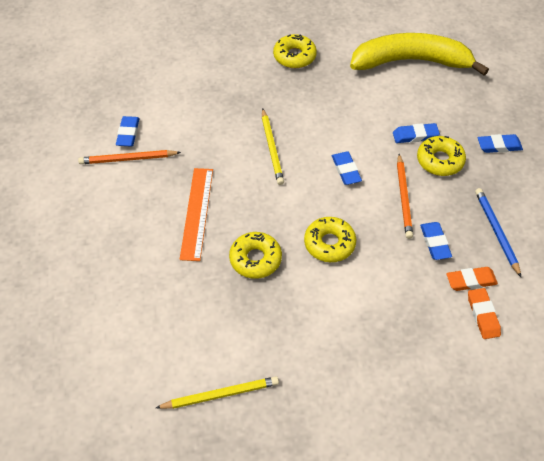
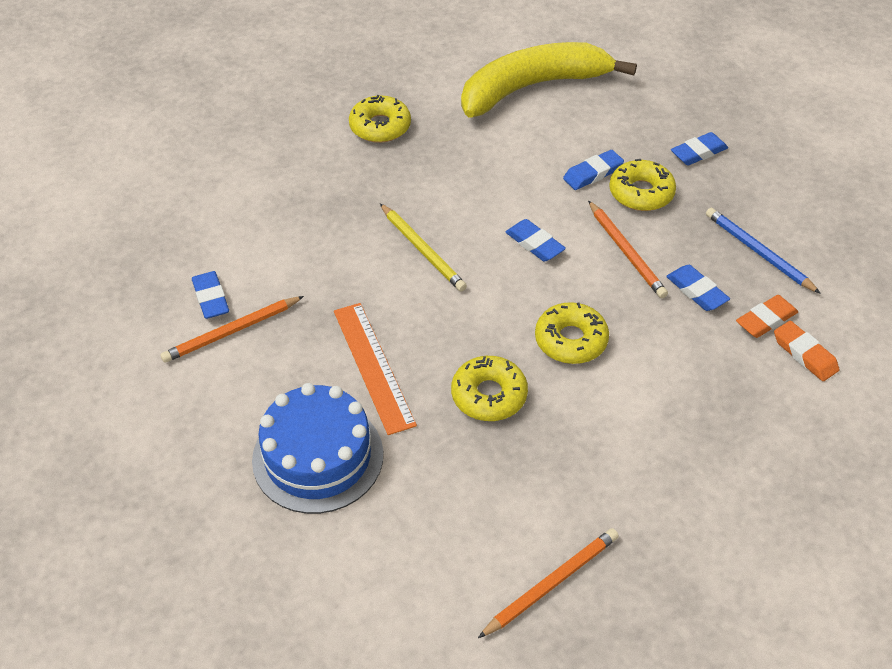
camera: 25 degrees left, 5 degrees down
(131, 256) = (318, 457): none -> blue cake
(220, 394) = (551, 583): yellow pencil -> orange pencil

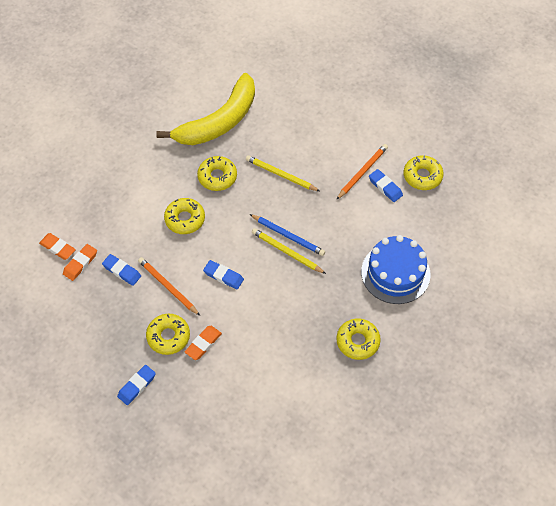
camera: 160 degrees right, 10 degrees up
(139, 298) = (422, 176): none -> yellow donut
(318, 457) = (285, 125): blue cake -> blue cake (395, 273)
(373, 366) = (281, 175): orange ruler -> yellow pencil
(532, 87) = (268, 416): yellow banana -> yellow banana (219, 121)
(551, 583) = (162, 104): orange pencil -> none
(593, 173) = (203, 344): blue eraser -> orange eraser
(758, 252) = (88, 310): blue pencil -> blue pencil (288, 236)

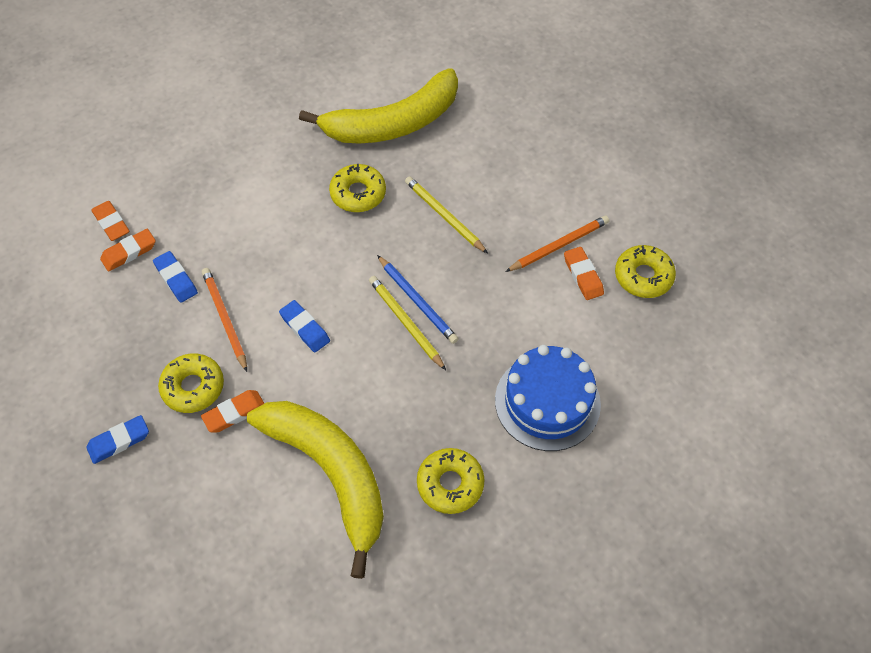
camera: 20 degrees right, 0 degrees up
(185, 219) = (289, 236): yellow donut -> none
(282, 360) = (331, 473): none -> yellow banana
(385, 187) = (583, 275): blue eraser -> orange eraser

